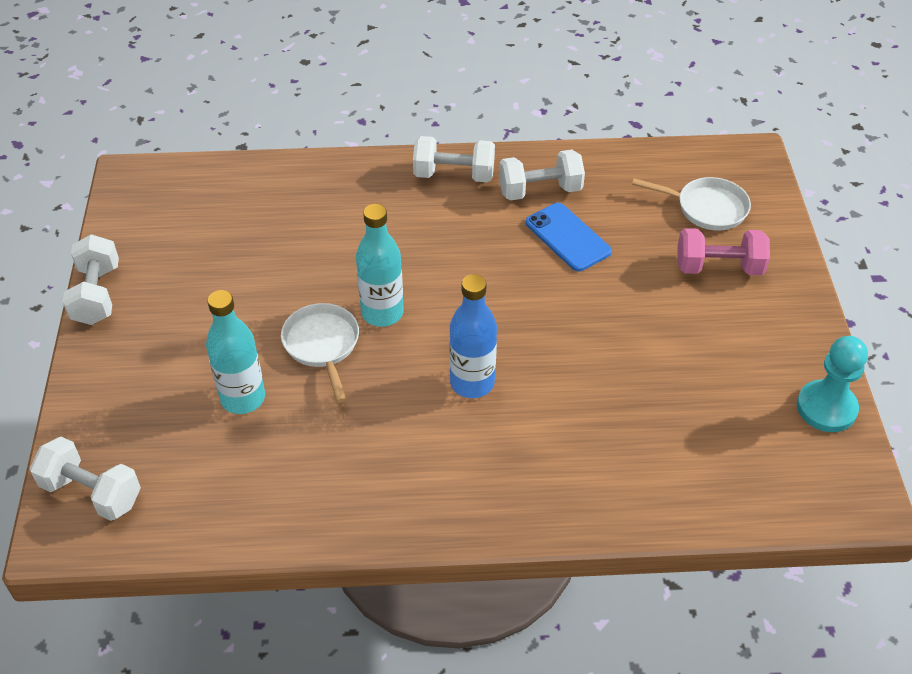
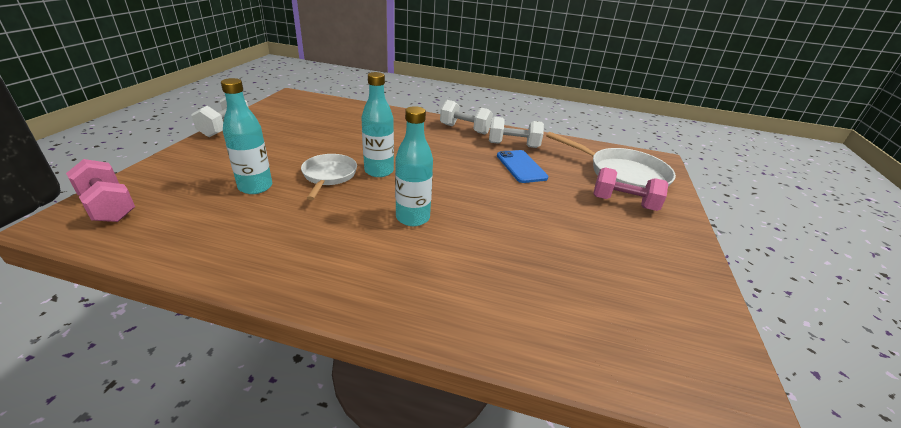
camera: 15 degrees right, 15 degrees down
(92, 492) = (108, 207): white dumbbell -> pink dumbbell
(472, 383) = (413, 218): blue bottle -> turquoise bottle
(707, 208) = (622, 174): white pan -> white pan, size x1.59
(826, 408) = (704, 310): turquoise pawn -> none

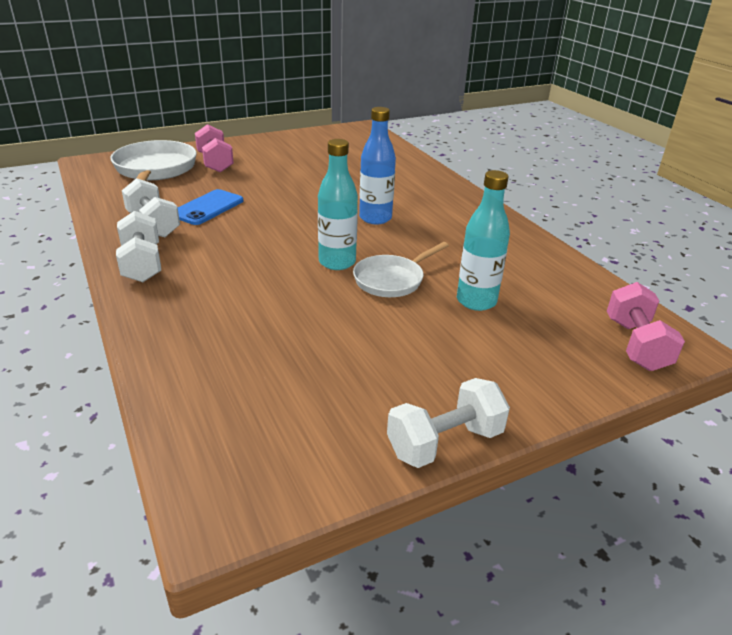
camera: 130 degrees left, 0 degrees up
(413, 218) = (375, 218): turquoise bottle -> blue bottle

